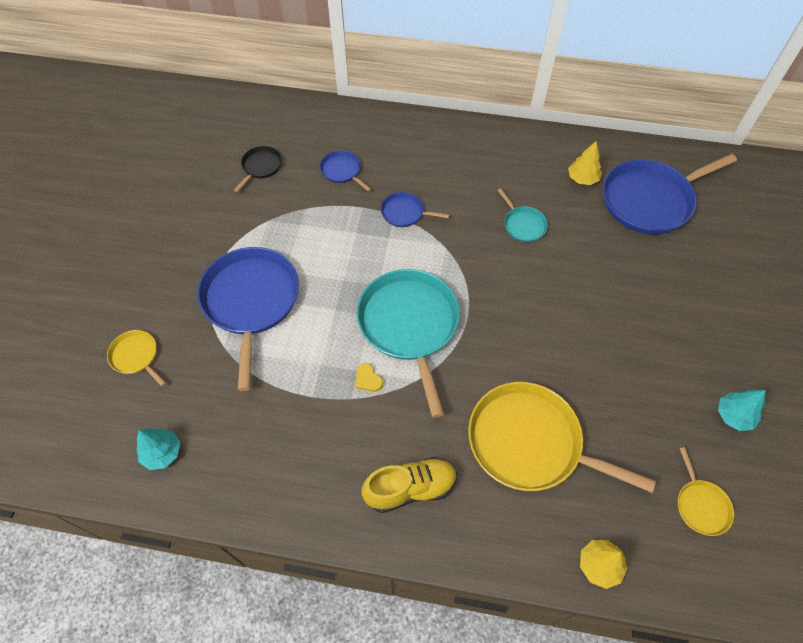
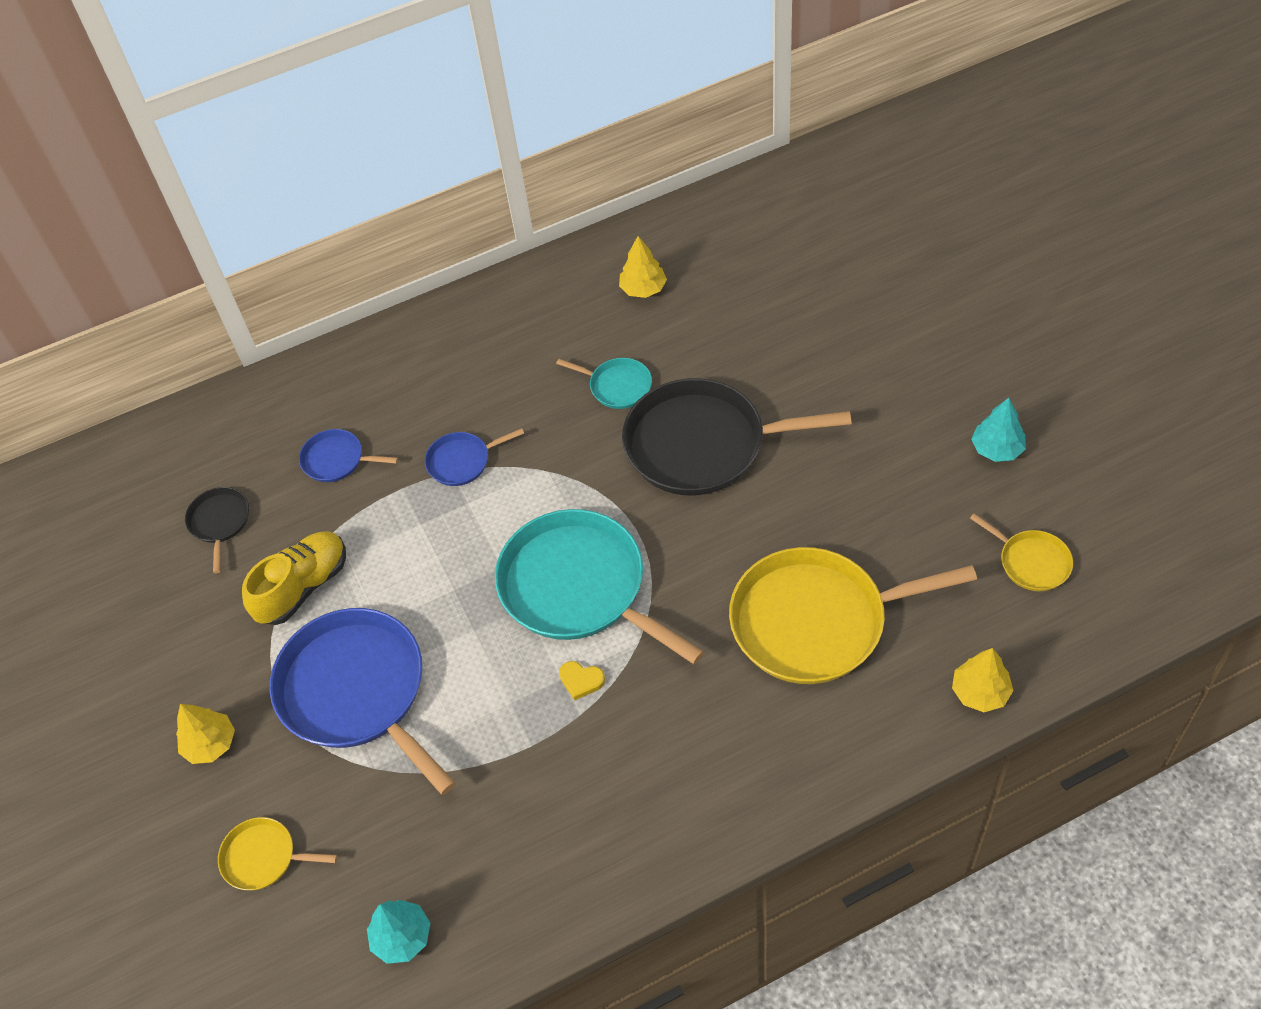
camera: 30 degrees left, 5 degrees down
(162, 278) = (210, 744): none -> yellow tree
(410, 488) = (728, 760): yellow shoe -> yellow shoe (303, 587)
(546, 290) = (702, 444): none -> black pan
(650, 200) = (739, 268): blue pan -> none

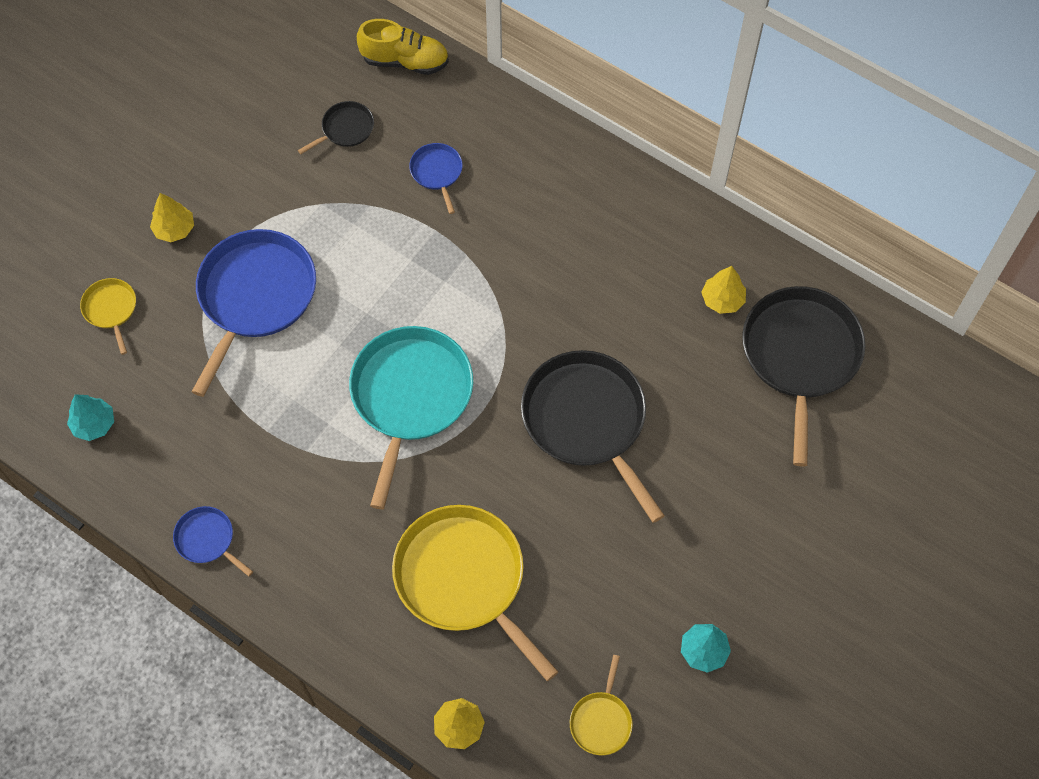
camera: 55 degrees right, 10 degrees up
(303, 587) = (320, 214): yellow shoe -> yellow shoe (405, 61)
(462, 461) = (480, 257): blue pan -> blue pan (207, 539)
(581, 680) = (333, 438): yellow heart -> none
(617, 386) = (611, 330): turquoise pan -> none
(737, 257) = (800, 356): none -> black pan

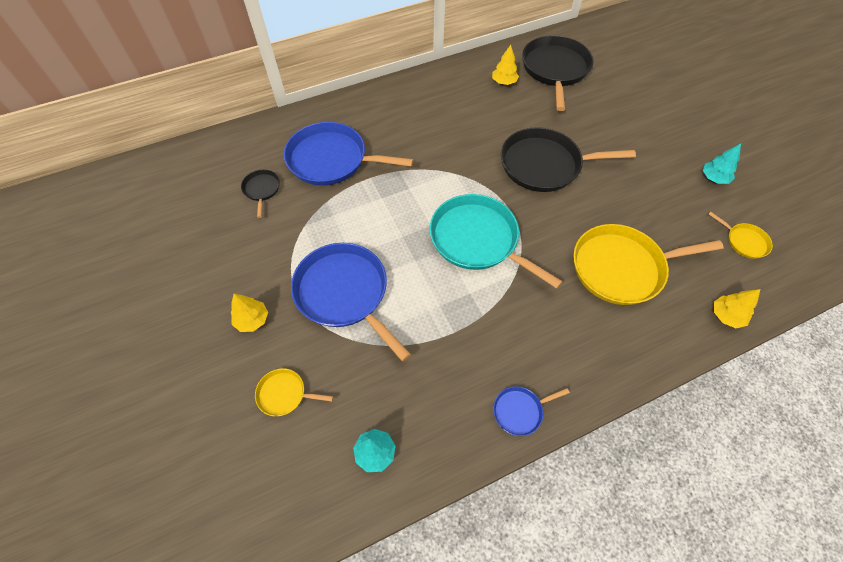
camera: 60 degrees left, 5 degrees down
(405, 61) = (242, 141): yellow shoe -> none
(437, 172) = (331, 160): blue pan -> blue pan, size x2.16
(800, 356) = (555, 69): black pan -> black pan turned 60 degrees clockwise

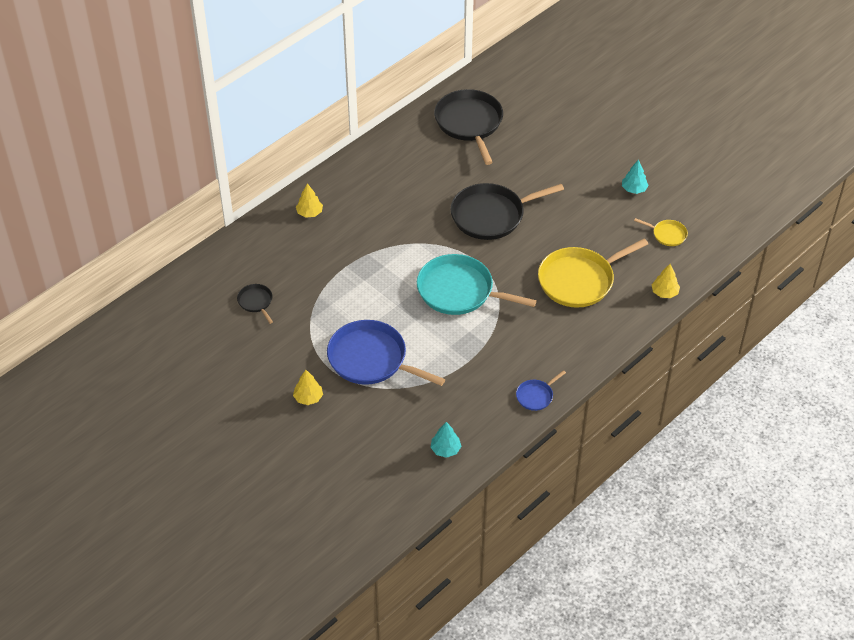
camera: 20 degrees left, 10 degrees down
(284, 394) = (362, 436): yellow pan -> none
(331, 160) = (303, 260): blue pan -> none
(504, 82) = (427, 148): yellow tree -> yellow tree (309, 213)

